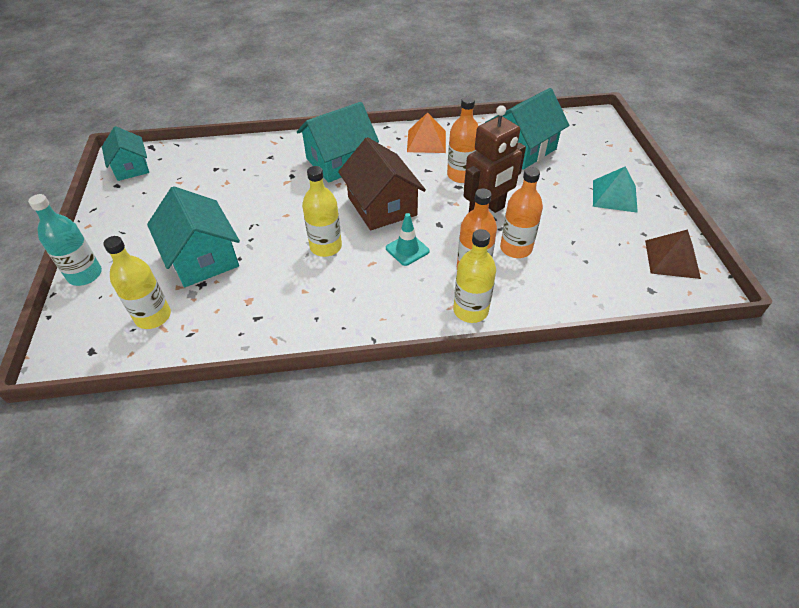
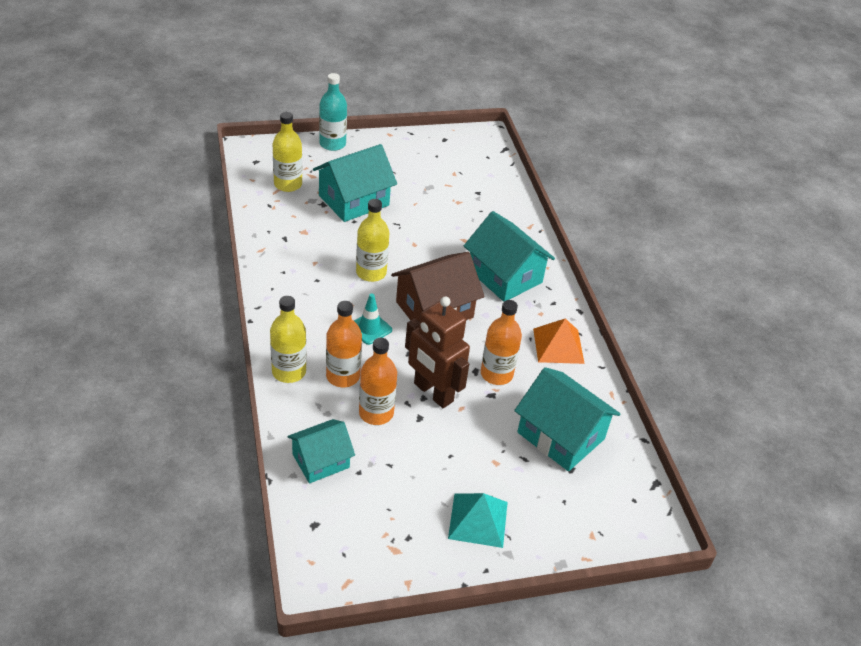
camera: 80 degrees right, 5 degrees down
(131, 167) = (471, 143): turquoise house -> turquoise house (320, 461)
(672, 259) = (365, 557): brown pyramid -> none

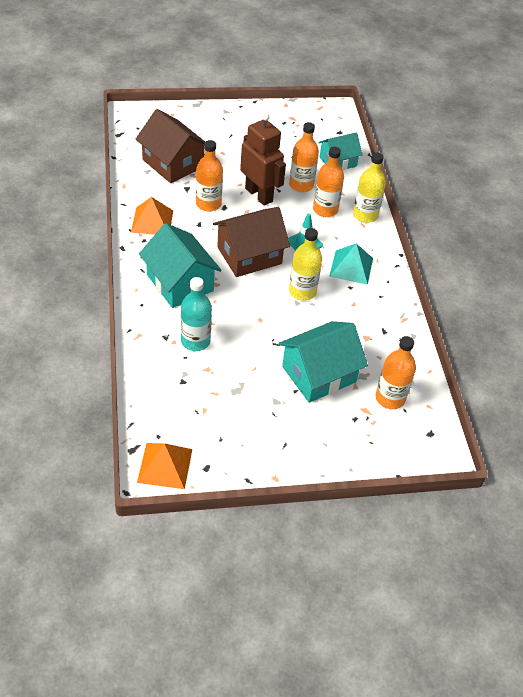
camera: 175 degrees left, 5 degrees up
(288, 184) = (390, 398): yellow bottle -> orange bottle
(332, 144) = (345, 461): turquoise bottle -> turquoise bottle (195, 341)
(477, 140) = (165, 465): none -> orange pyramid
(478, 520) = (240, 126): turquoise pyramid -> turquoise pyramid (351, 267)
(561, 436) = (173, 163): turquoise house -> brown house

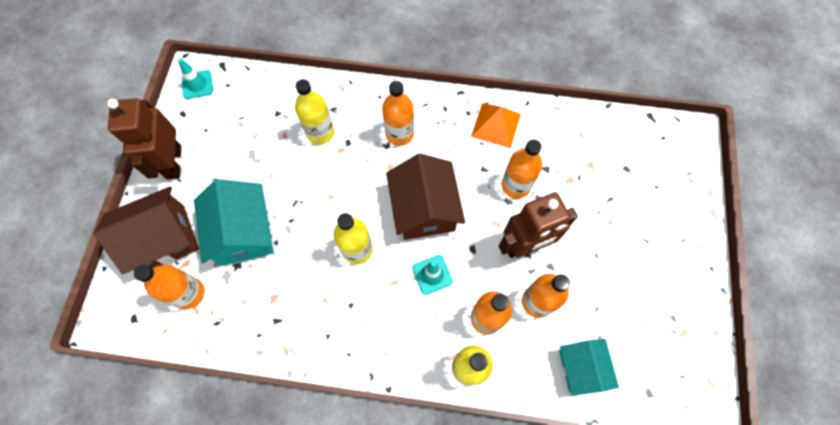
camera: 110 degrees right, 20 degrees up
(165, 465) = (197, 84): orange pyramid -> turquoise traffic cone
(173, 163) = (592, 162): brown house -> brown house (163, 239)
(180, 283) = (399, 134): turquoise house -> orange bottle
(195, 341) = (320, 132): turquoise bottle -> yellow bottle
(267, 455) = (173, 162): none -> brown robot
(351, 267) = (381, 317): turquoise pyramid -> none

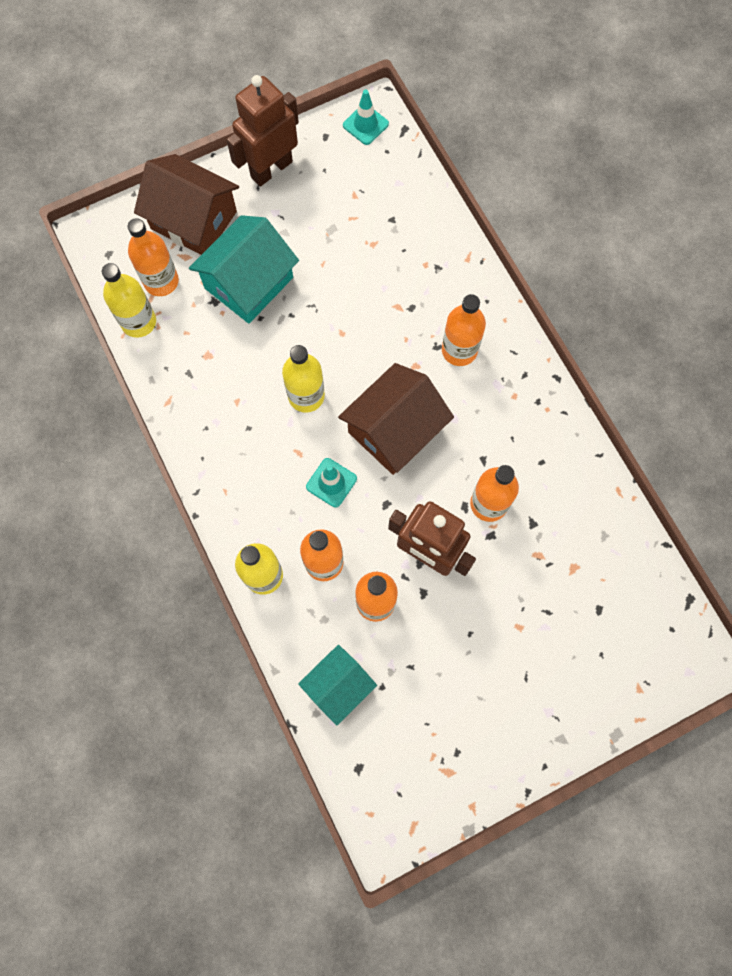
camera: 55 degrees right, 5 degrees up
(320, 132) = (402, 274): yellow bottle -> yellow bottle (138, 322)
(496, 125) = (545, 439): orange pyramid -> none

